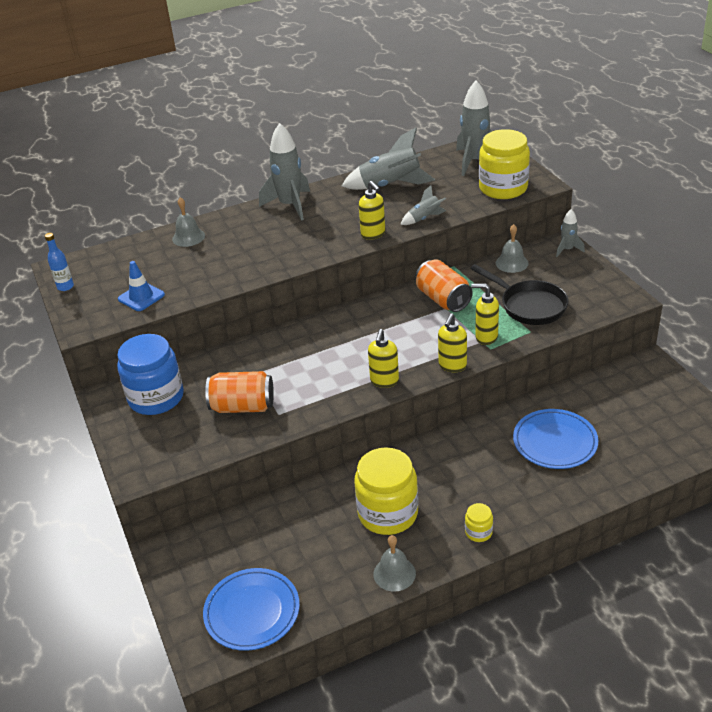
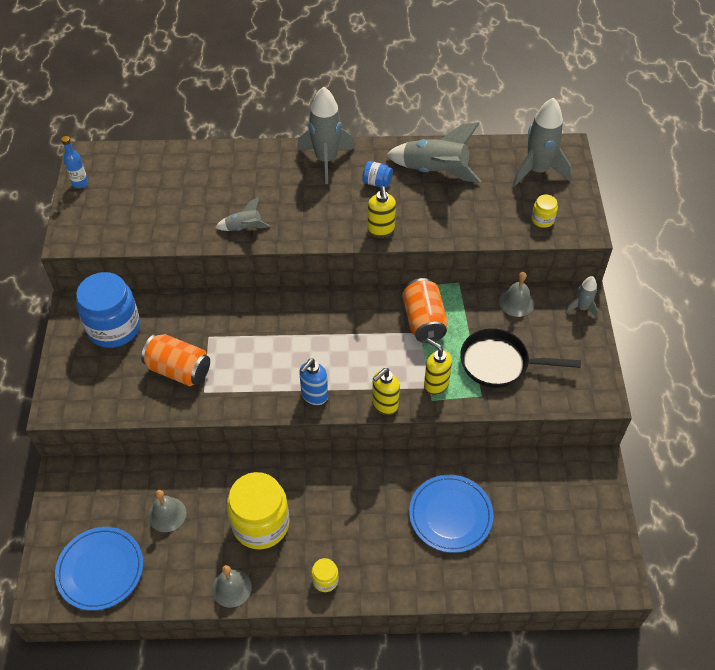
camera: 20 degrees right, 15 degrees up
(141, 297) = (136, 223): blue traffic cone -> none
(188, 237) = (214, 164): grey bell -> grey bell (167, 514)
(346, 206) = (377, 182): none -> blue jar
(384, 381) = (314, 396): yellow soap dispenser -> blue soap dispenser
(424, 218) = (441, 229): grey rocket -> grey rocket (244, 228)
(503, 188) = (542, 219): yellow jar -> yellow jar, size x0.44
(529, 306) = (500, 363): black pan -> black pan turned 120 degrees clockwise

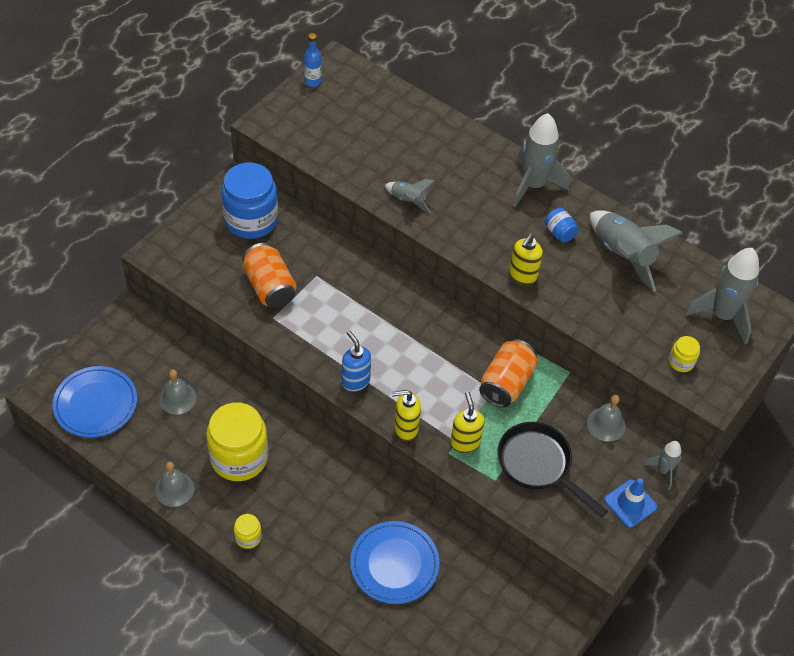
camera: 35 degrees right, 0 degrees up
(314, 396) = (355, 381): blue soap dispenser -> blue soap dispenser turned 75 degrees clockwise
(583, 346) = (630, 503): none -> blue traffic cone

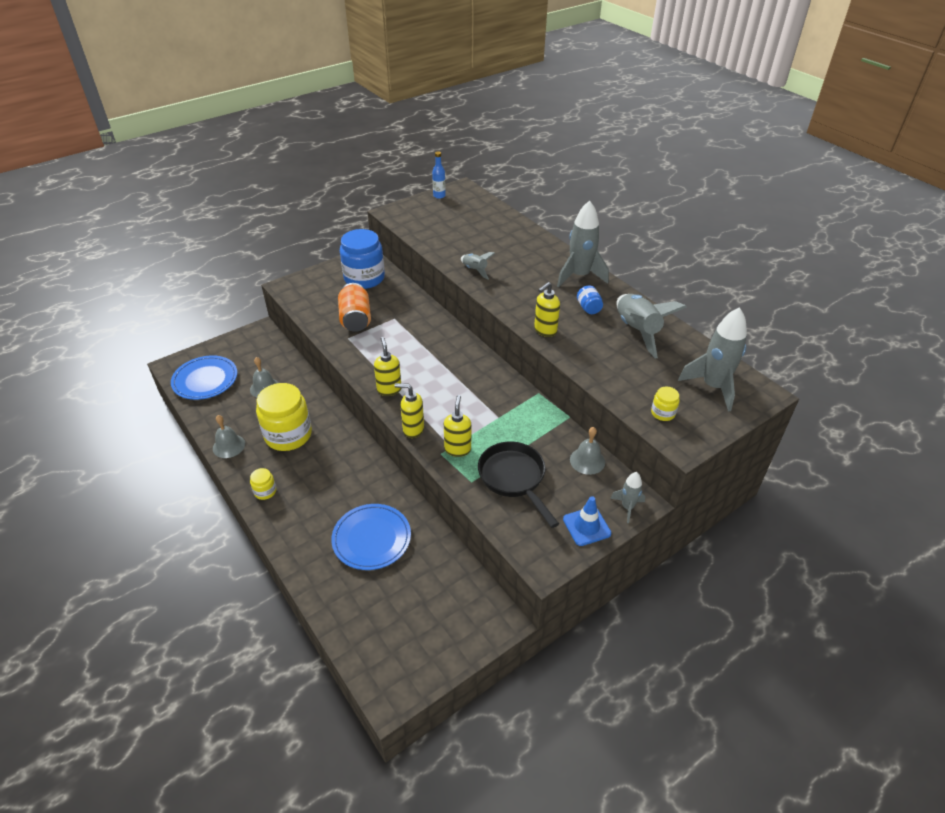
camera: 20 degrees right, 10 degrees down
(355, 381) = (389, 389): blue soap dispenser -> yellow soap dispenser
(506, 383) = (511, 414): orange can -> none

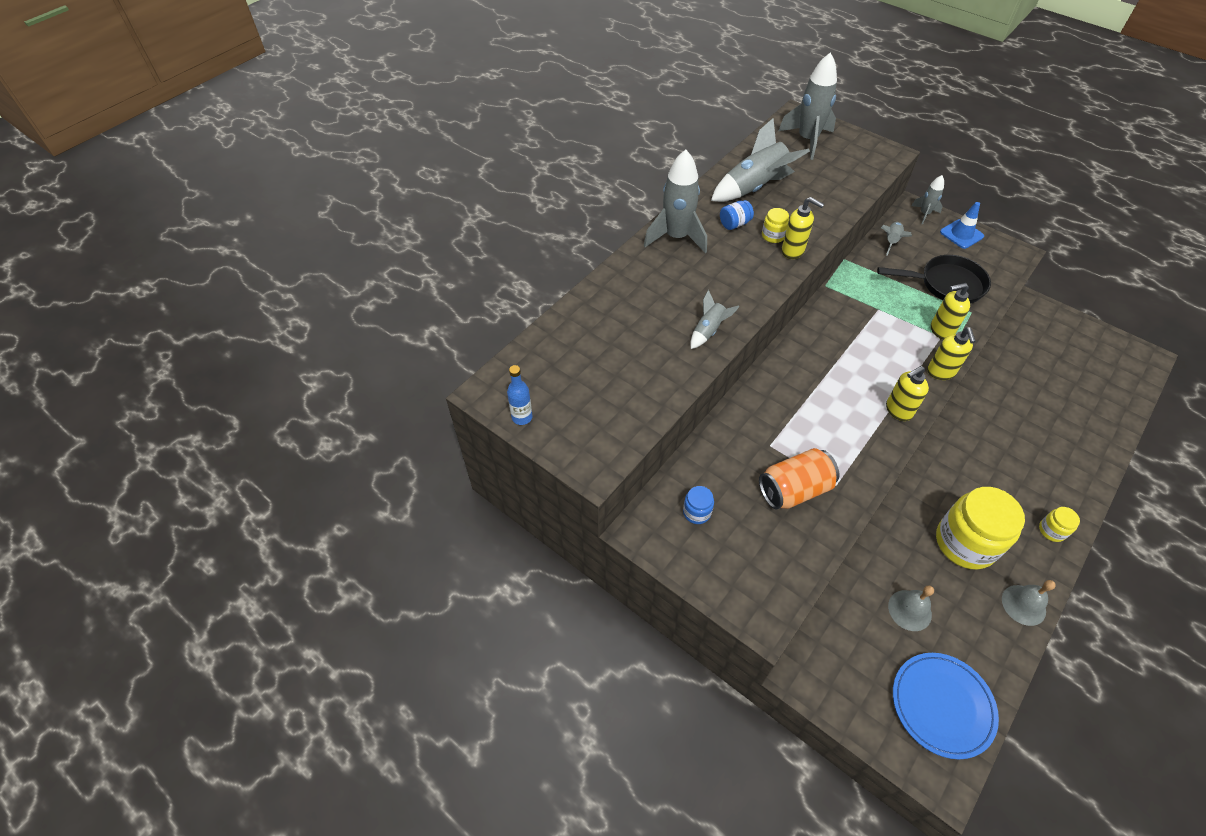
camera: 105 degrees left, 10 degrees up
(364, 278) = (697, 512): blue jar -> blue jar, size x0.44
(371, 539) = (1032, 412): blue plate -> none
(514, 478) = (946, 284): black pan -> black pan turned 135 degrees counterclockwise
(587, 461) = (891, 241): grey bell -> grey rocket
(663, 413) = (861, 165): yellow jar -> yellow jar (773, 236)

